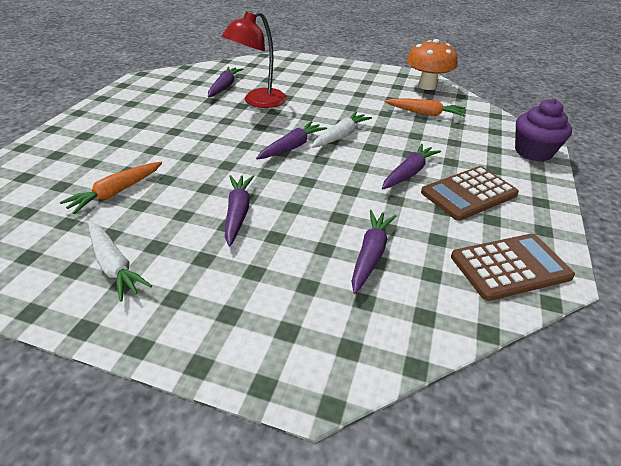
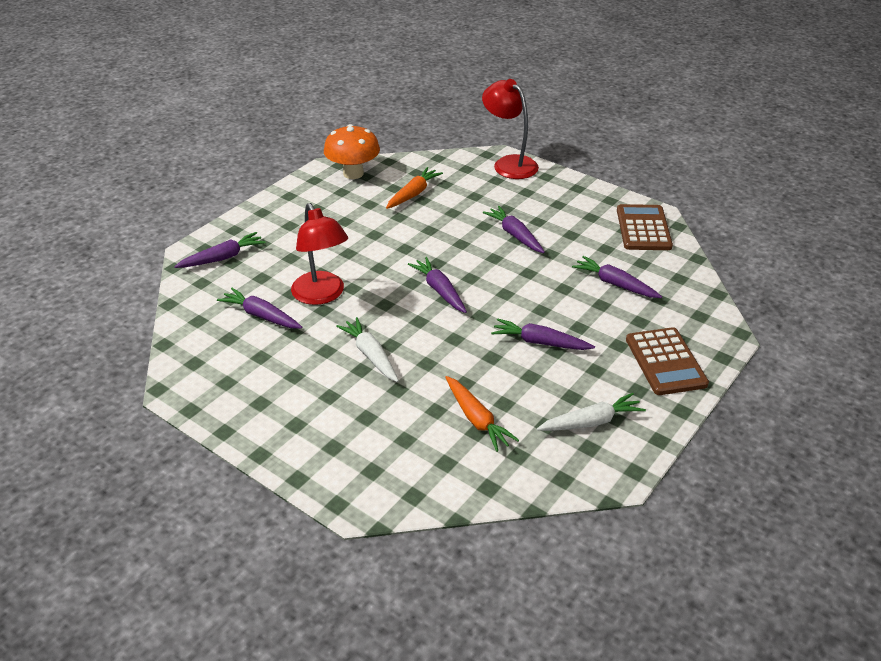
camera: 70 degrees left, 0 degrees up
(282, 65) = (223, 258): none -> purple carrot
(340, 136) = (432, 255): white carrot -> white carrot (370, 355)
(469, 193) = (555, 215): brown calculator -> brown calculator (665, 362)
(533, 152) = (509, 163): purple cupcake -> red lamp

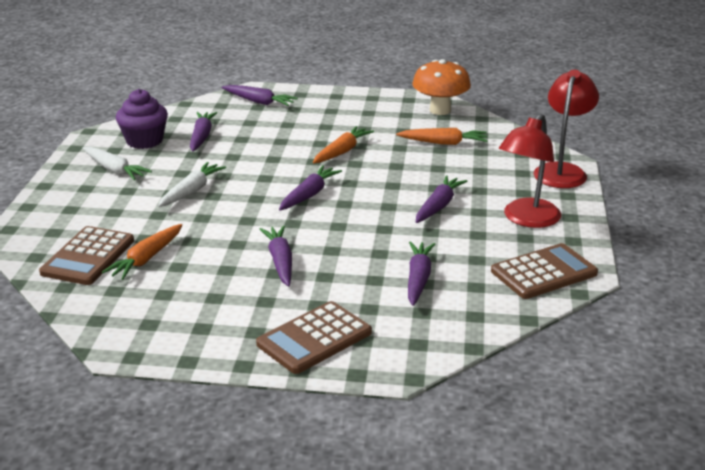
camera: 60 degrees right, 10 degrees down
(229, 355) = (144, 141): none -> purple cupcake
(322, 295) = (250, 150): red lamp -> red lamp (526, 219)
(377, 247) = (342, 151): none -> orange carrot
(443, 457) = (88, 257): none -> brown calculator
(591, 422) = (186, 316): white carrot -> white carrot (114, 170)

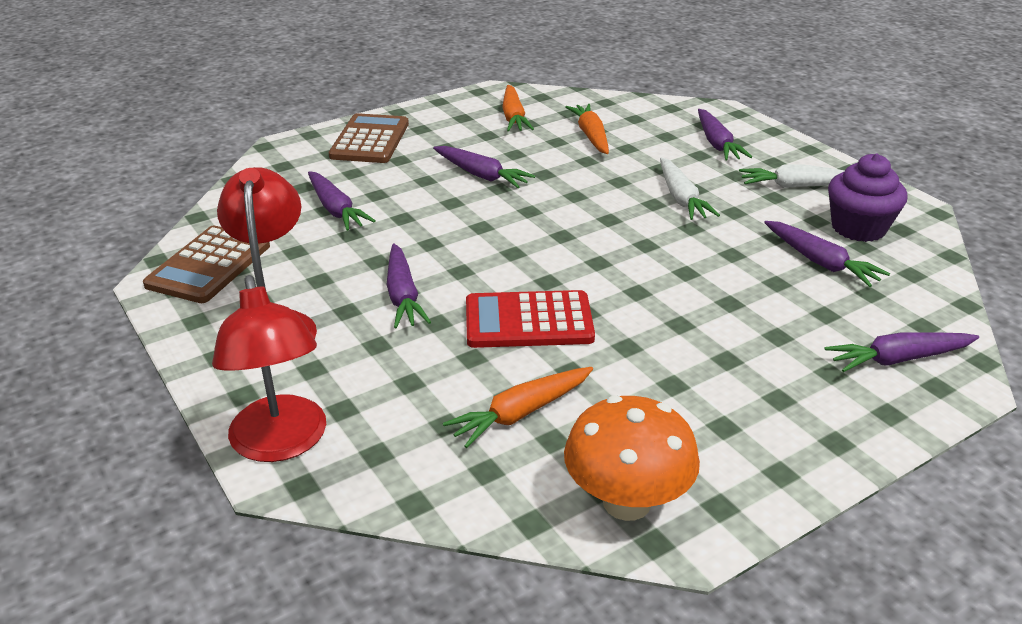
camera: 140 degrees right, 5 degrees up
(88, 257) = (635, 121): brown calculator -> none
(309, 195) = (565, 245): purple carrot -> purple carrot (717, 144)
(342, 151) = (629, 323): orange carrot -> orange carrot (513, 117)
(389, 170) = (528, 321): none -> red calculator

